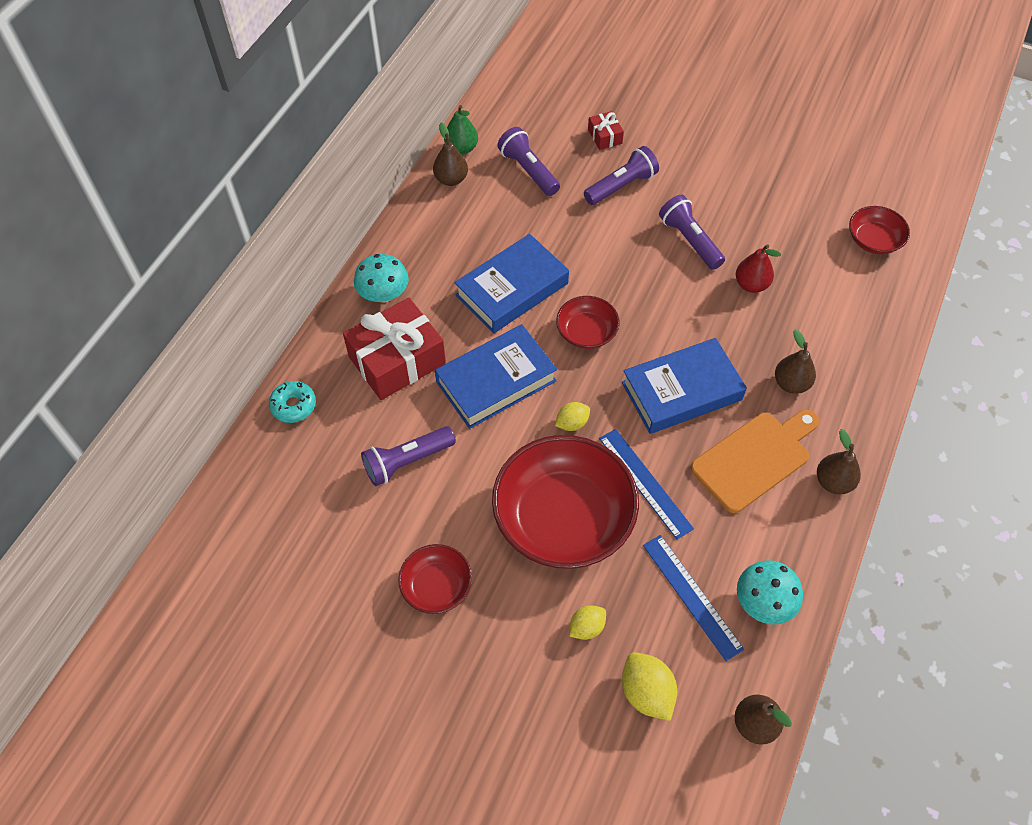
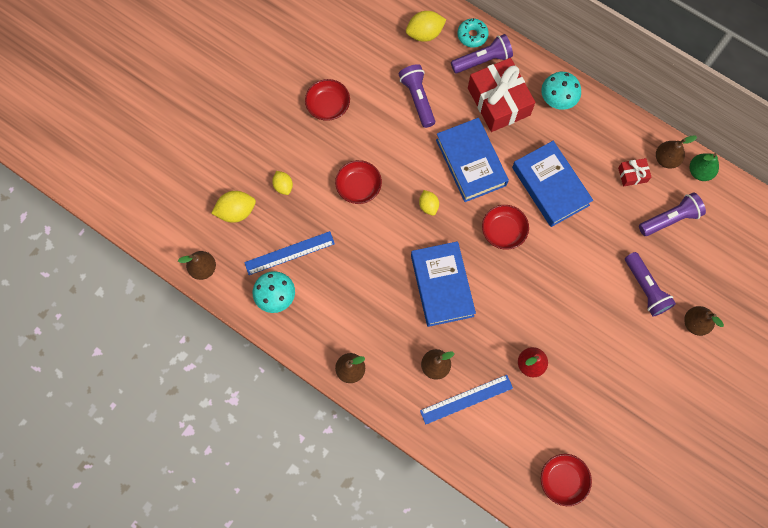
camera: 100 degrees right, 15 degrees up
(295, 468) = (425, 33): none -> yellow lemon
(563, 518) = (358, 187): red bowl -> red bowl, size x0.49
(604, 136) = (703, 287): red gift -> red gift (632, 174)
(645, 482) = (374, 243): blue ruler -> blue ruler (466, 399)
(649, 141) = (695, 323): none -> brown pear
(689, 240) = (581, 328): purple flashlight -> purple flashlight (482, 60)
(754, 459) = (378, 321): orange cutting board -> none

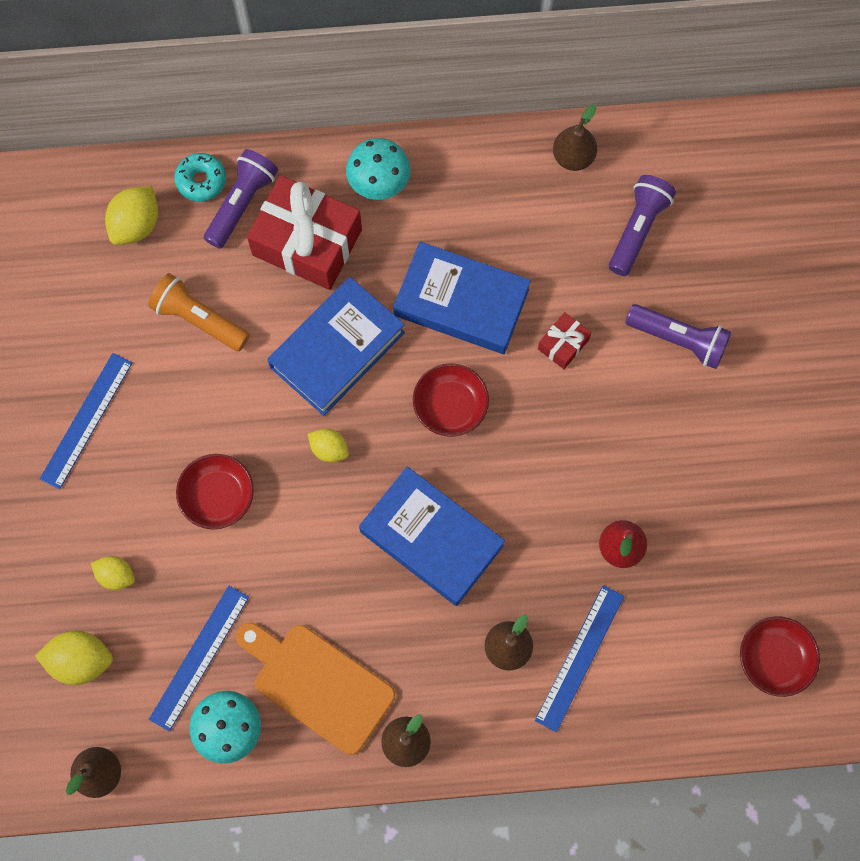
camera: 40 degrees left, 0 degrees up
(236, 211) = (81, 660): yellow lemon -> yellow lemon turned 60 degrees clockwise
(328, 105) = (86, 420): red bowl -> blue ruler
(333, 309) = (318, 684): none -> orange cutting board
(417, 99) = (199, 319): purple flashlight -> orange flashlight
(471, 162) = (337, 349): blue book -> blue book turned 75 degrees counterclockwise
(632, 174) = (549, 208): red gift -> red gift (563, 344)
(695, 323) = (770, 336): brown pear -> none
(699, 172) = (625, 142): green pear -> none

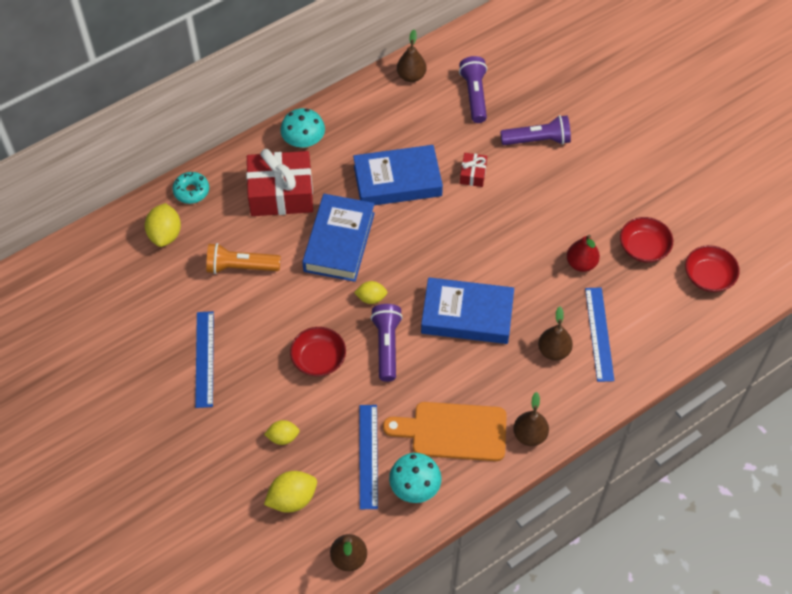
camera: 30 degrees left, 15 degrees down
(241, 203) = (225, 191): purple flashlight -> purple flashlight (386, 346)
(450, 406) = (429, 238): red bowl -> red bowl (643, 248)

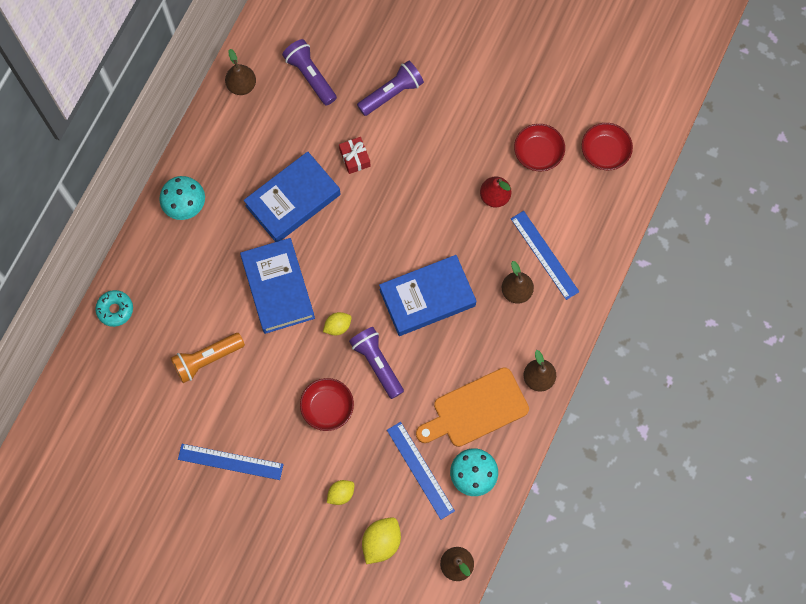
camera: 30 degrees left, 15 degrees up
(165, 234) = (119, 365): yellow lemon -> none
(204, 359) = (230, 461): blue ruler -> blue ruler turned 45 degrees counterclockwise
(281, 193) = (197, 268): red gift -> none

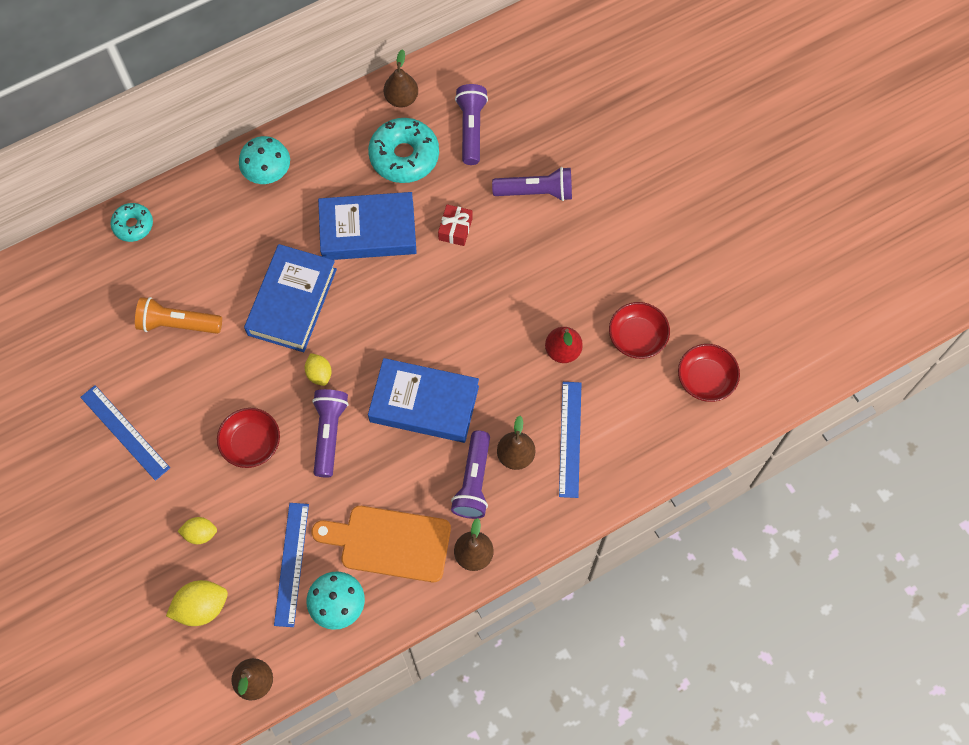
camera: 35 degrees right, 5 degrees down
(277, 128) = (404, 156): none -> turquoise donut
(337, 326) = (319, 374): yellow lemon -> yellow lemon turned 60 degrees clockwise
(501, 328) = (474, 481): none -> purple flashlight

